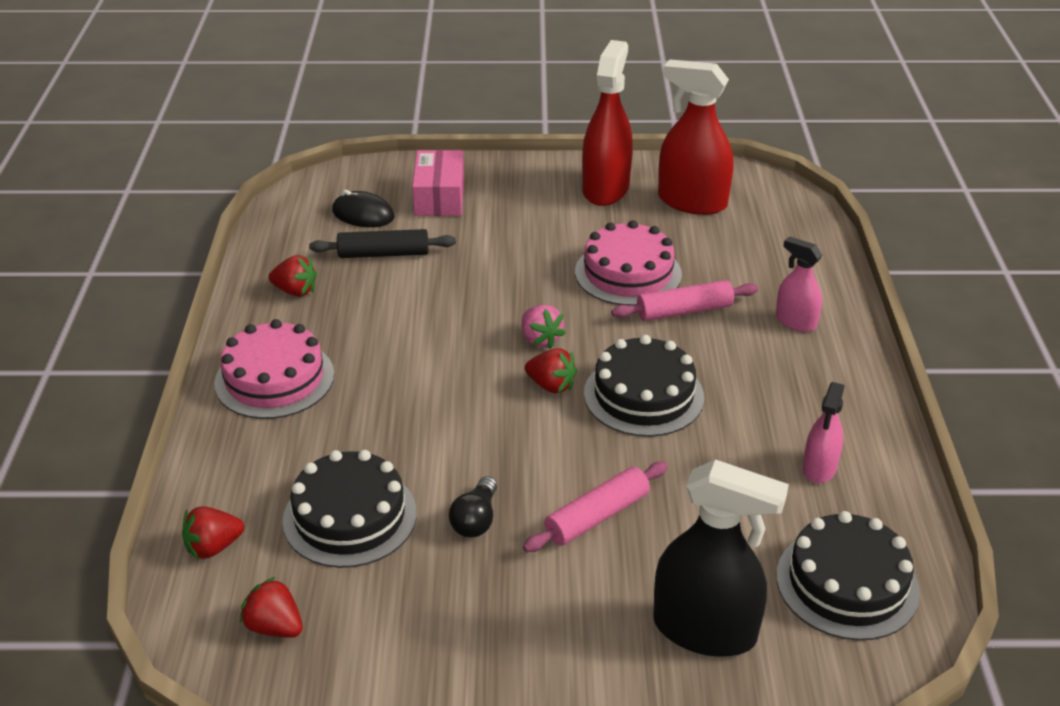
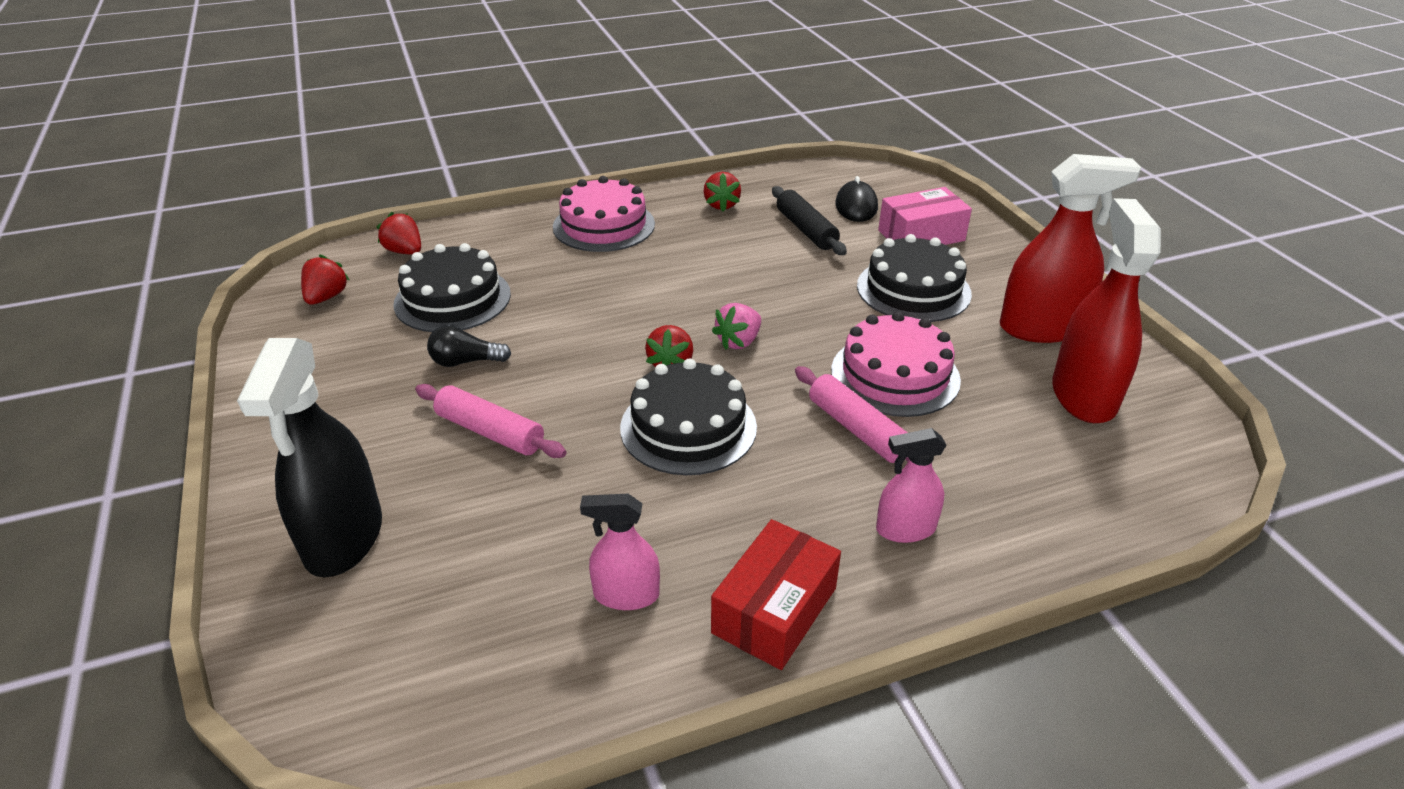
camera: 70 degrees right, 0 degrees up
(795, 321) = (905, 529): pink spray bottle -> pink spray bottle turned 120 degrees counterclockwise
(847, 583) = (430, 650): black cake -> black cake (913, 289)
(852, 400) = (774, 610): none -> red box

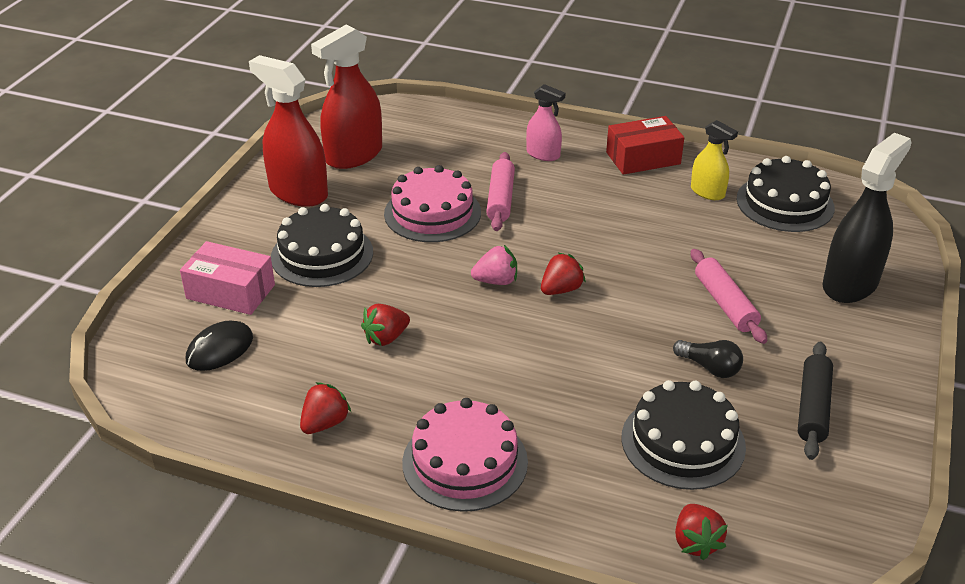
camera: 140 degrees left, 0 degrees up
(326, 297) = (805, 513): red strawberry -> red strawberry (386, 338)
(626, 595) = (707, 192): pink spray bottle -> yellow spray bottle
(688, 427) = (595, 246): black cake -> black cake (785, 203)
(806, 230) = (302, 348): black rolling pin -> black rolling pin (813, 407)

